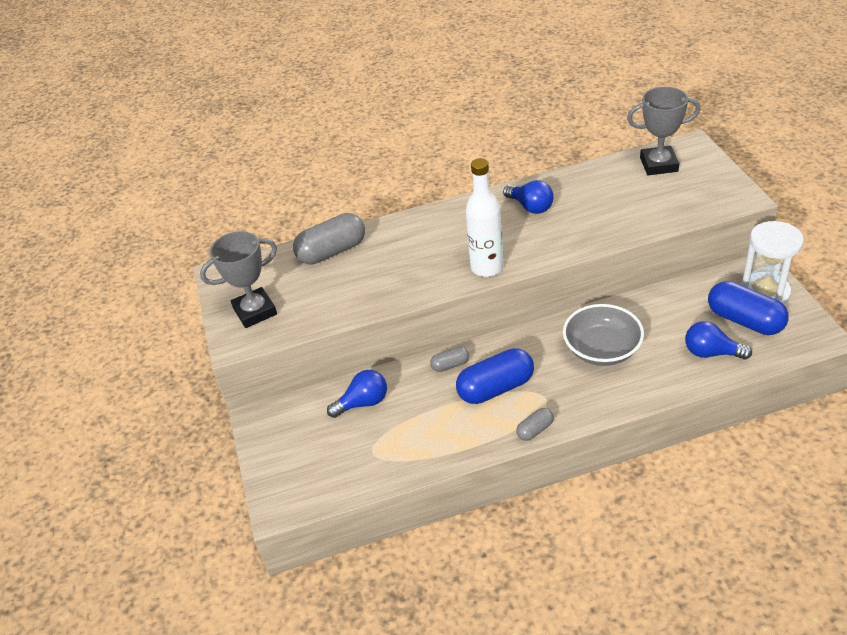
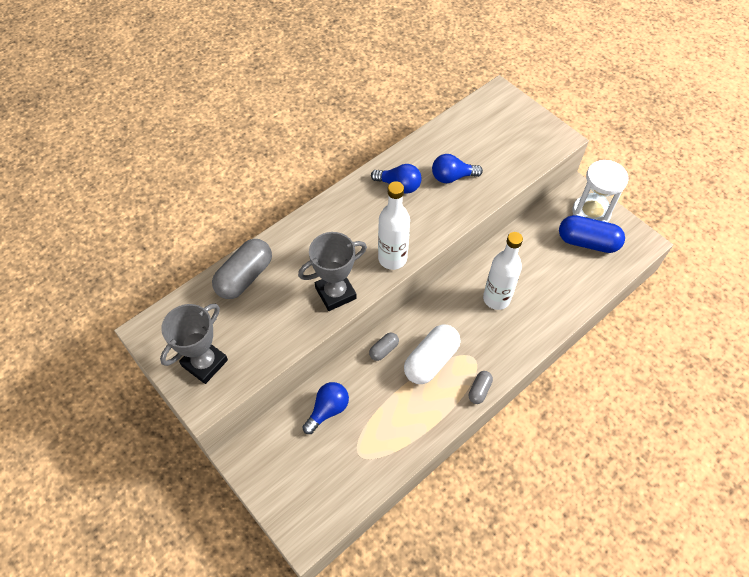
camera: 30 degrees left, 15 degrees up
(496, 388) = (431, 360): blue capsule -> white capsule
(602, 349) = (496, 299): grey bowl -> white bottle
(658, 165) = (483, 118): grey trophy -> grey trophy (335, 293)
(711, 353) = (576, 278): blue light bulb -> blue light bulb (452, 177)

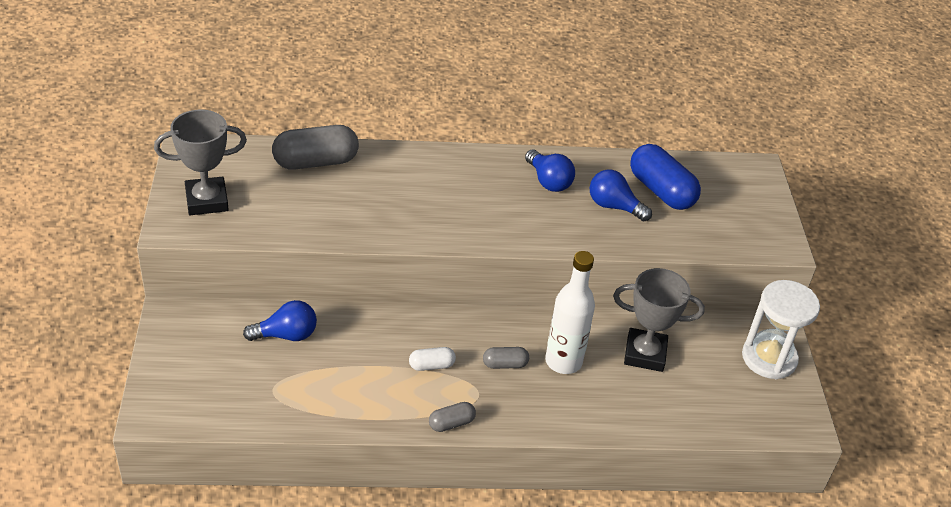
camera: 35 degrees right, 15 degrees down
(335, 293) = (382, 224): grey trophy -> grey trophy (645, 354)
(384, 350) = (395, 325): grey capsule -> grey capsule (505, 364)
(392, 258) = (469, 233): white bottle -> none
(431, 360) = (431, 365): white capsule -> white capsule, size x0.50
(587, 242) = (732, 381): blue capsule -> blue capsule (661, 191)

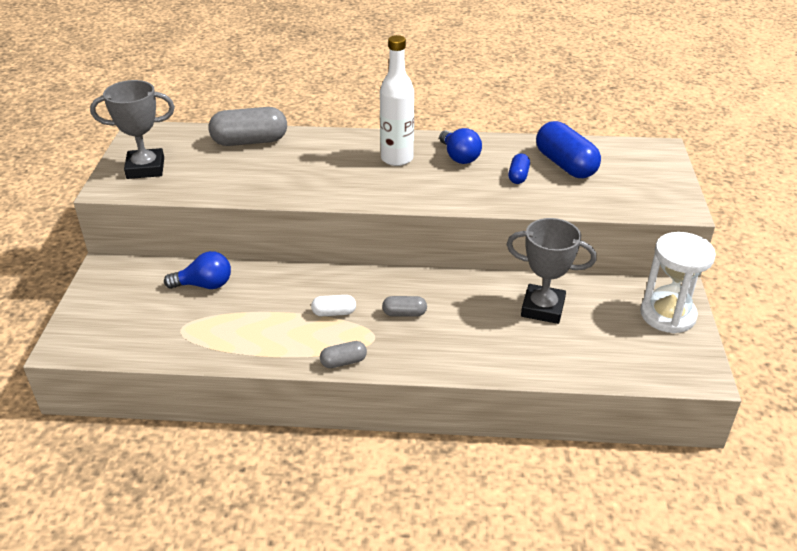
camera: 10 degrees right, 5 degrees down
(563, 361) = (461, 312): white bottle -> white bottle (397, 159)
(614, 206) = (518, 176): blue light bulb -> blue capsule

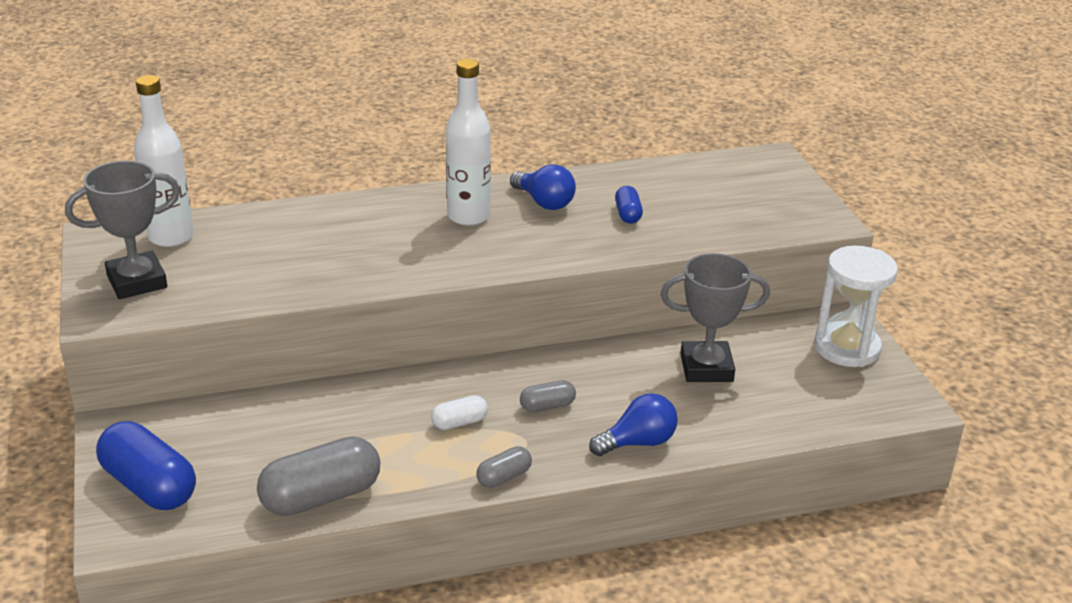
camera: 20 degrees left, 5 degrees down
(186, 141) = (171, 237): none -> white bottle
(204, 285) = (269, 422): blue light bulb -> blue light bulb (638, 442)
(250, 141) = (261, 224): grey capsule -> grey capsule (321, 497)
(565, 165) = (675, 192): blue capsule -> blue capsule (149, 486)

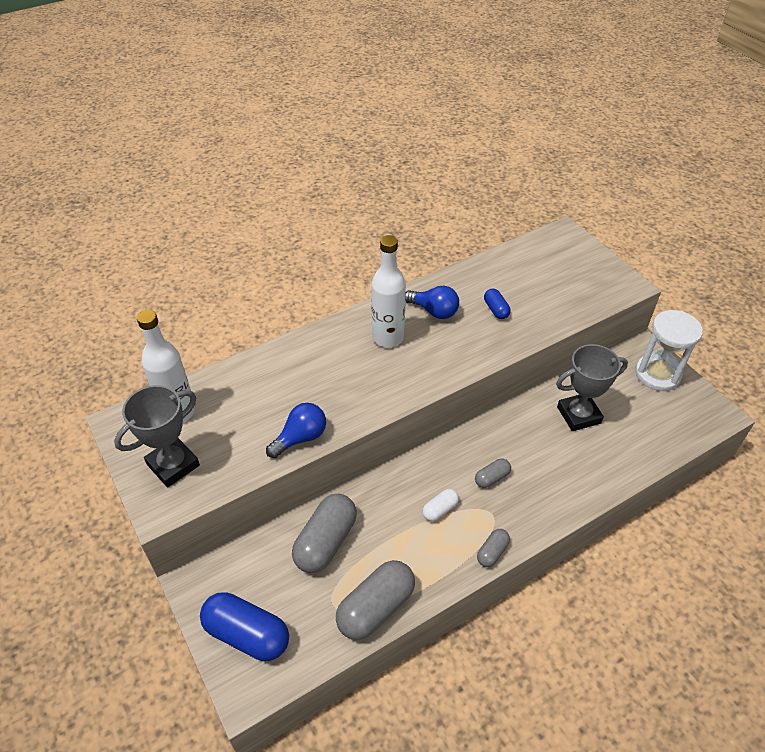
camera: 15 degrees left, 15 degrees up
(295, 423) = (326, 542): none -> grey capsule
(638, 442) = (565, 495): blue light bulb -> blue light bulb (300, 438)

